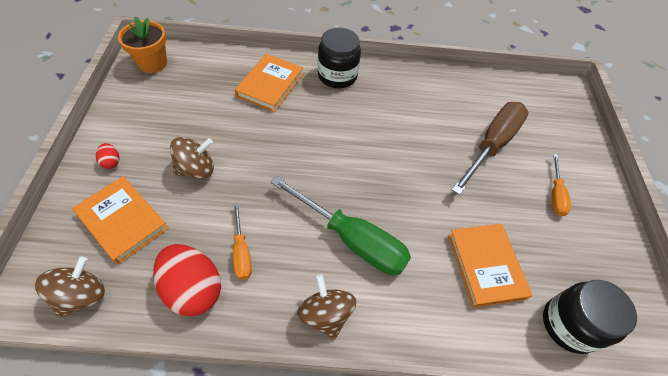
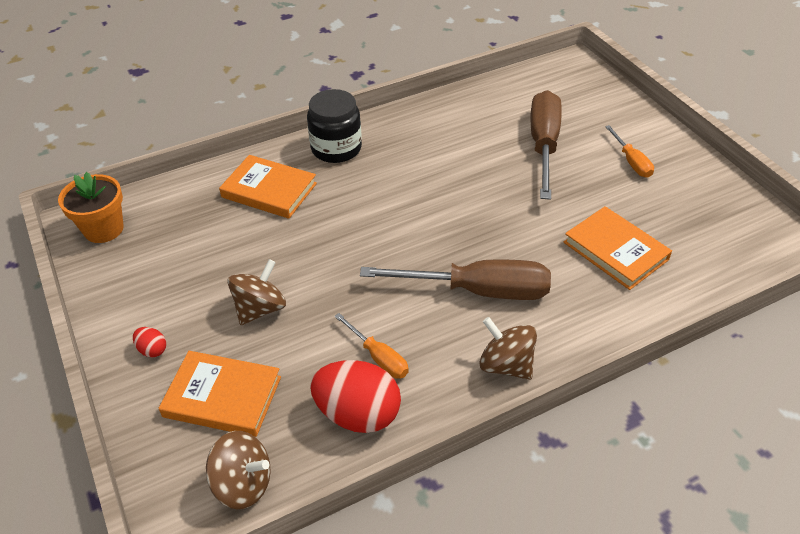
camera: 25 degrees left, 10 degrees down
(82, 295) = (243, 484): brown spinning top -> brown spinning top turned 105 degrees clockwise
(270, 85) = (269, 190): orange book -> orange book turned 60 degrees counterclockwise
(351, 239) = (478, 290): green screwdriver -> brown screwdriver
(569, 324) = (716, 261): black jar -> none

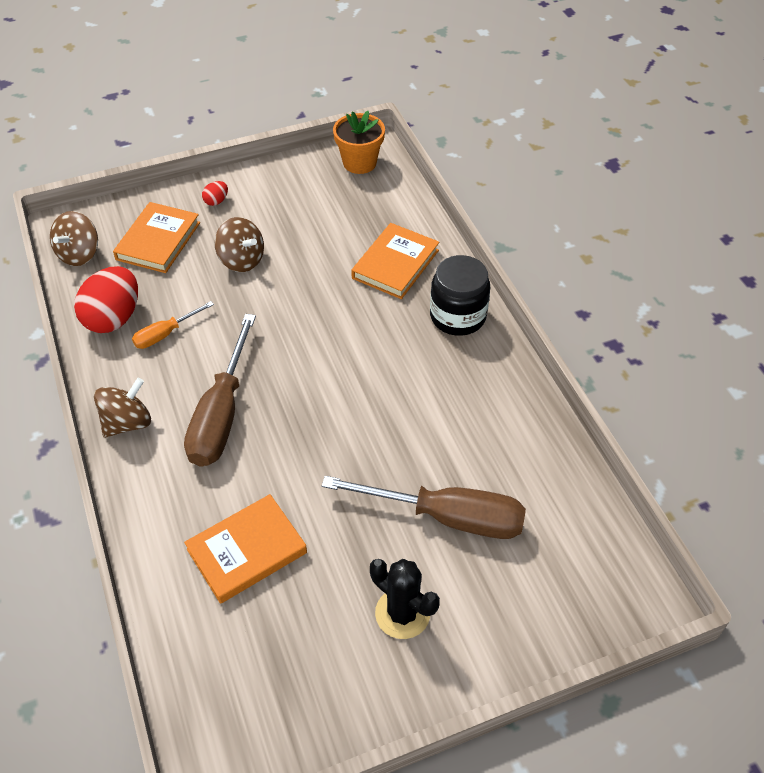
camera: 95 degrees right, 5 degrees up
(631, 162) = (402, 613): orange screwdriver -> black cactus

